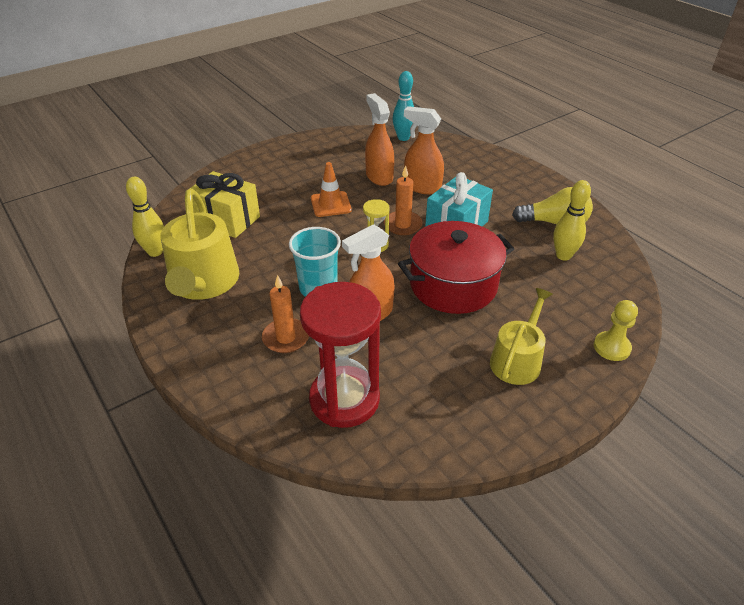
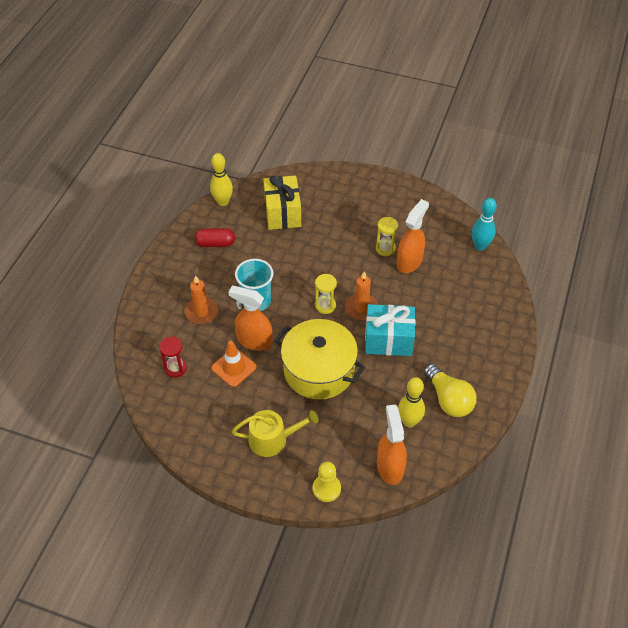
camera: 55 degrees right, 10 degrees up
(203, 283) = (215, 243): yellow watering can -> red capsule
(330, 204) = (348, 255): orange traffic cone -> orange traffic cone (234, 367)
(344, 399) = (175, 368): red hourglass -> red hourglass, size x0.47
(348, 182) = (385, 248): none -> yellow hourglass
(422, 187) = (420, 294): orange spray bottle -> orange spray bottle (390, 467)
(453, 285) = (319, 370): red pot -> yellow pot

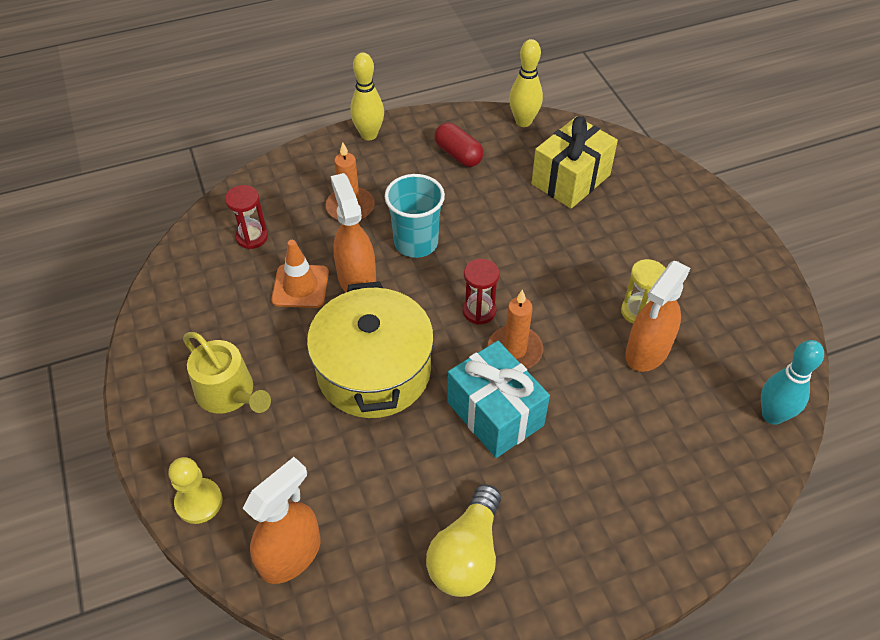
camera: 50 degrees right, 0 degrees up
(325, 305) = (479, 311): yellow hourglass -> red hourglass
(409, 262) = (647, 351): orange spray bottle -> orange spray bottle turned 135 degrees clockwise
(409, 421) = (385, 529): yellow bowling pin -> yellow bowling pin (369, 135)

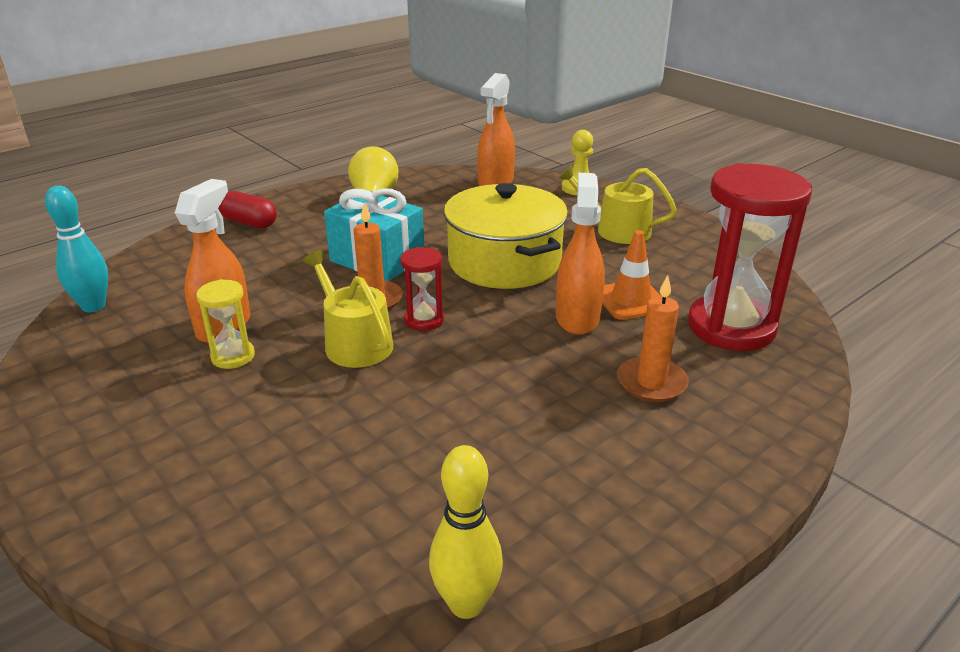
camera: 160 degrees right, 20 degrees down
(252, 237) = (731, 327): red hourglass -> red hourglass, size x2.14
(356, 279) = (577, 317): orange spray bottle -> orange spray bottle turned 135 degrees counterclockwise
(369, 135) = (725, 492): yellow bowling pin -> none
(416, 242) = (536, 364): turquoise cup -> none
(458, 154) = (553, 497): red capsule -> red capsule (249, 223)
(541, 300) = (354, 343): none -> yellow watering can
(570, 179) = (344, 503): yellow gift -> none

